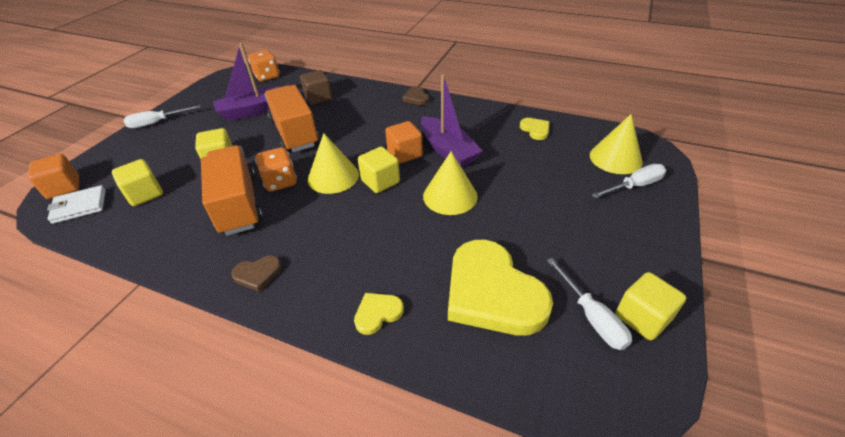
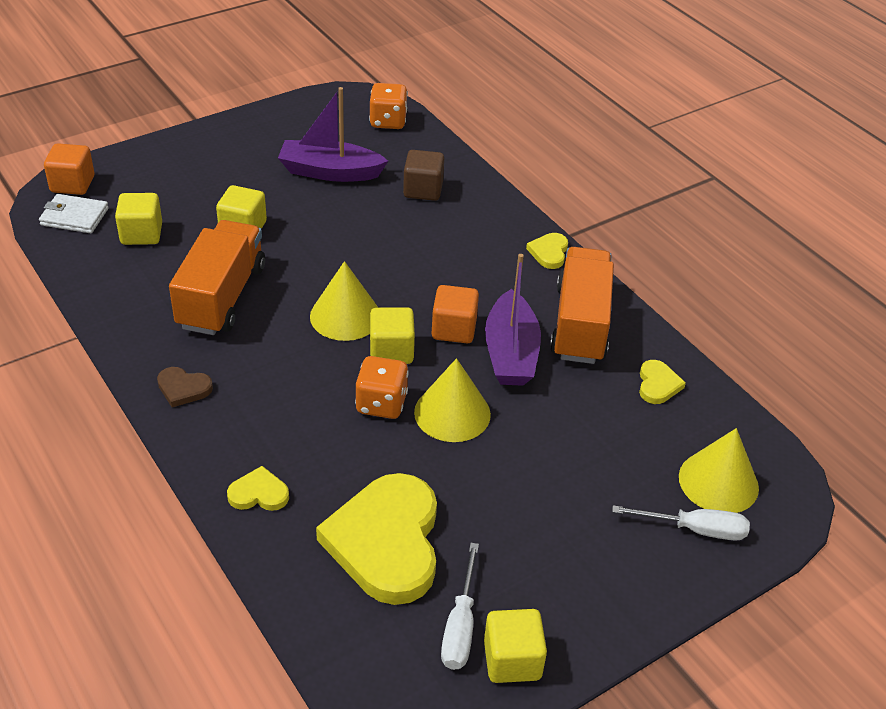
camera: 30 degrees right, 0 degrees up
(157, 123) = (212, 137): white screwdriver -> none
(280, 182) = (284, 292): orange dice -> orange dice (381, 404)
(294, 133) = (351, 230): orange truck -> orange truck (580, 324)
(416, 98) = (549, 252): brown heart -> yellow heart

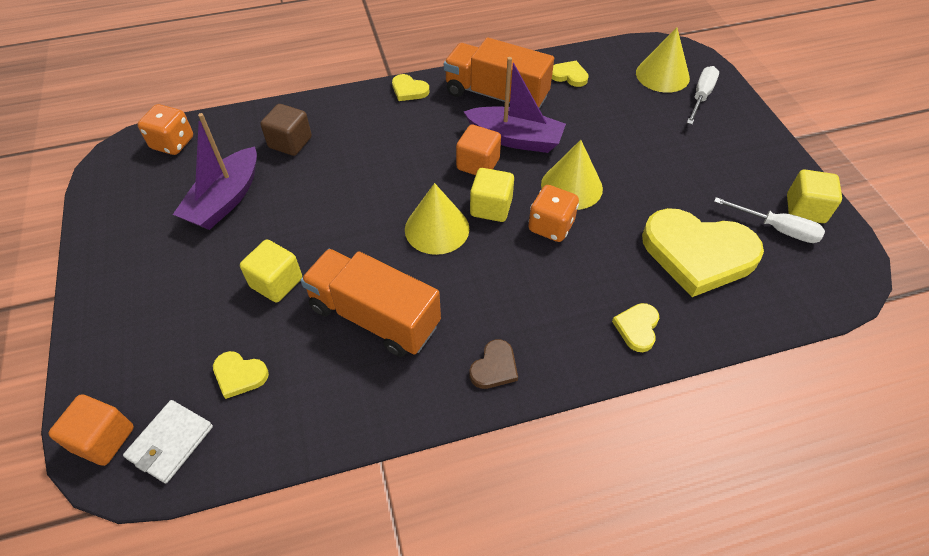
camera: 70 degrees left, 10 degrees up
(141, 234) = (239, 375): yellow cube -> yellow heart

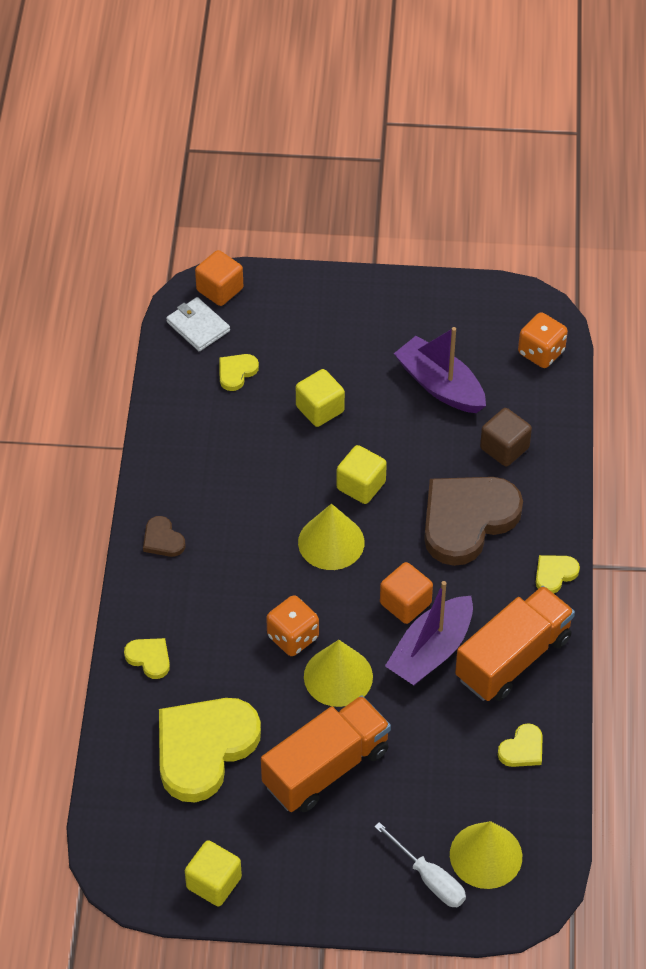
camera: 110 degrees right, 0 degrees up
(374, 316) = (251, 470): orange truck -> orange truck (326, 768)
(376, 148) = (467, 520): none -> brown heart
(491, 207) = (339, 595): yellow cube -> yellow cube (361, 485)
(777, 229) = (201, 838): white screwdriver -> none

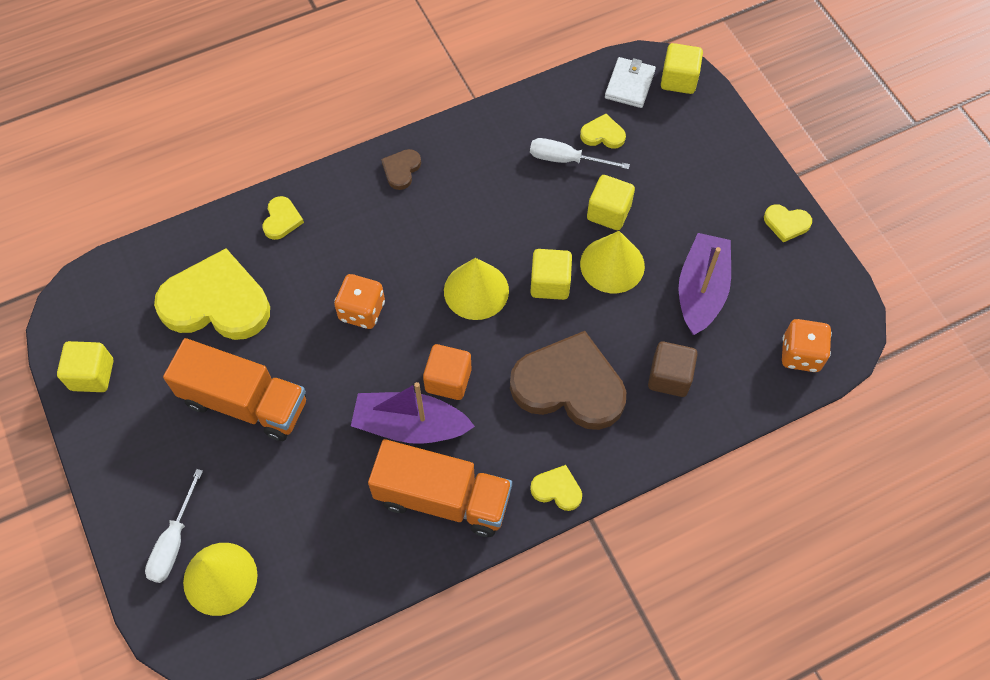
camera: 60 degrees right, 10 degrees up
(220, 289) = (679, 80): orange cube -> yellow cube
(243, 412) = (566, 160): none -> white screwdriver
(338, 676) = (342, 365): yellow cone -> yellow cone (612, 265)
(522, 749) = (349, 555): yellow heart -> yellow heart (786, 223)

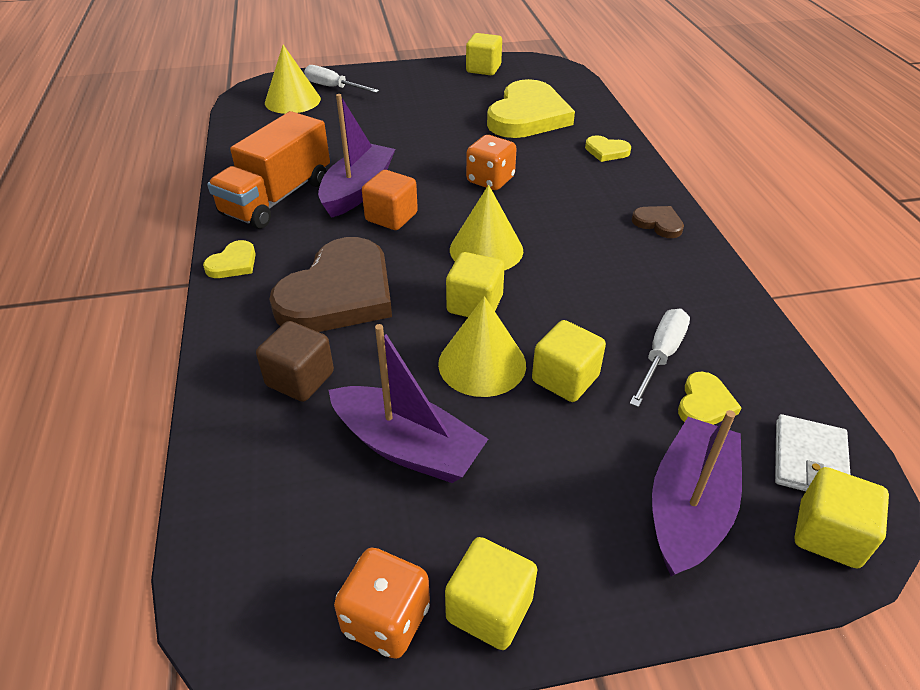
camera: 105 degrees right, 20 degrees down
(245, 402) = (427, 120): orange truck -> none
(629, 84) = (809, 460): white wallet -> white wallet turned 75 degrees clockwise
(686, 140) = (689, 507): none -> purple boat
(786, 223) = (489, 609): yellow heart -> yellow cube
(800, 354) = (247, 541): orange dice -> orange dice (386, 619)

